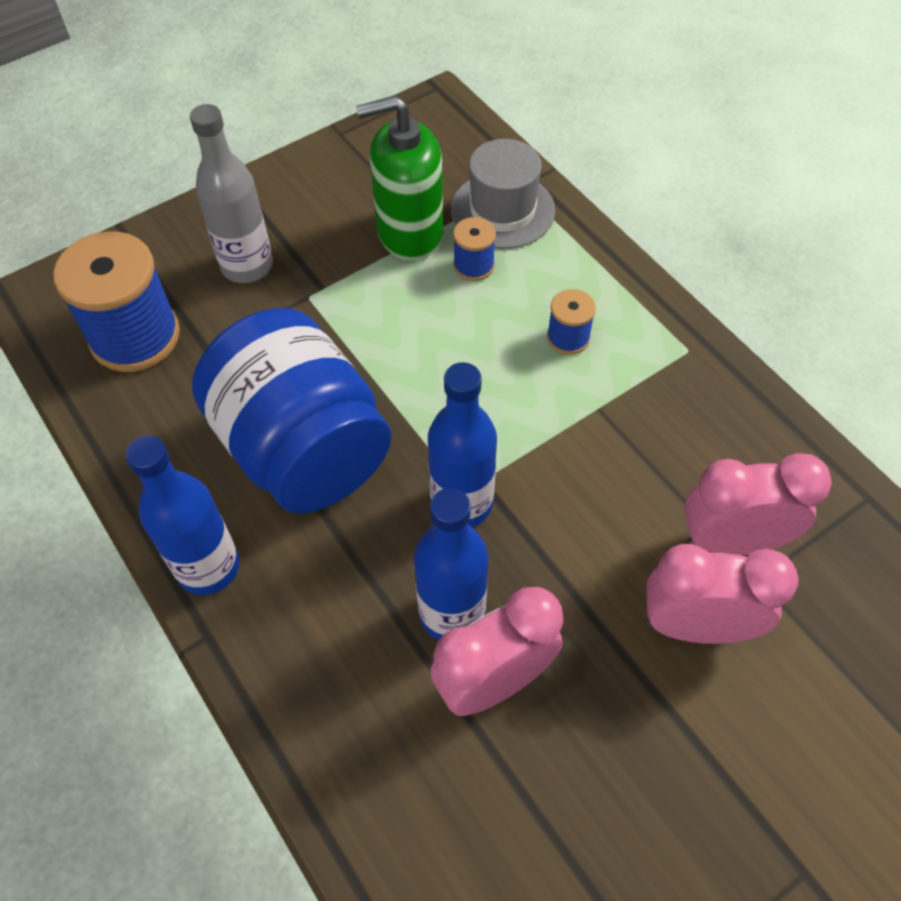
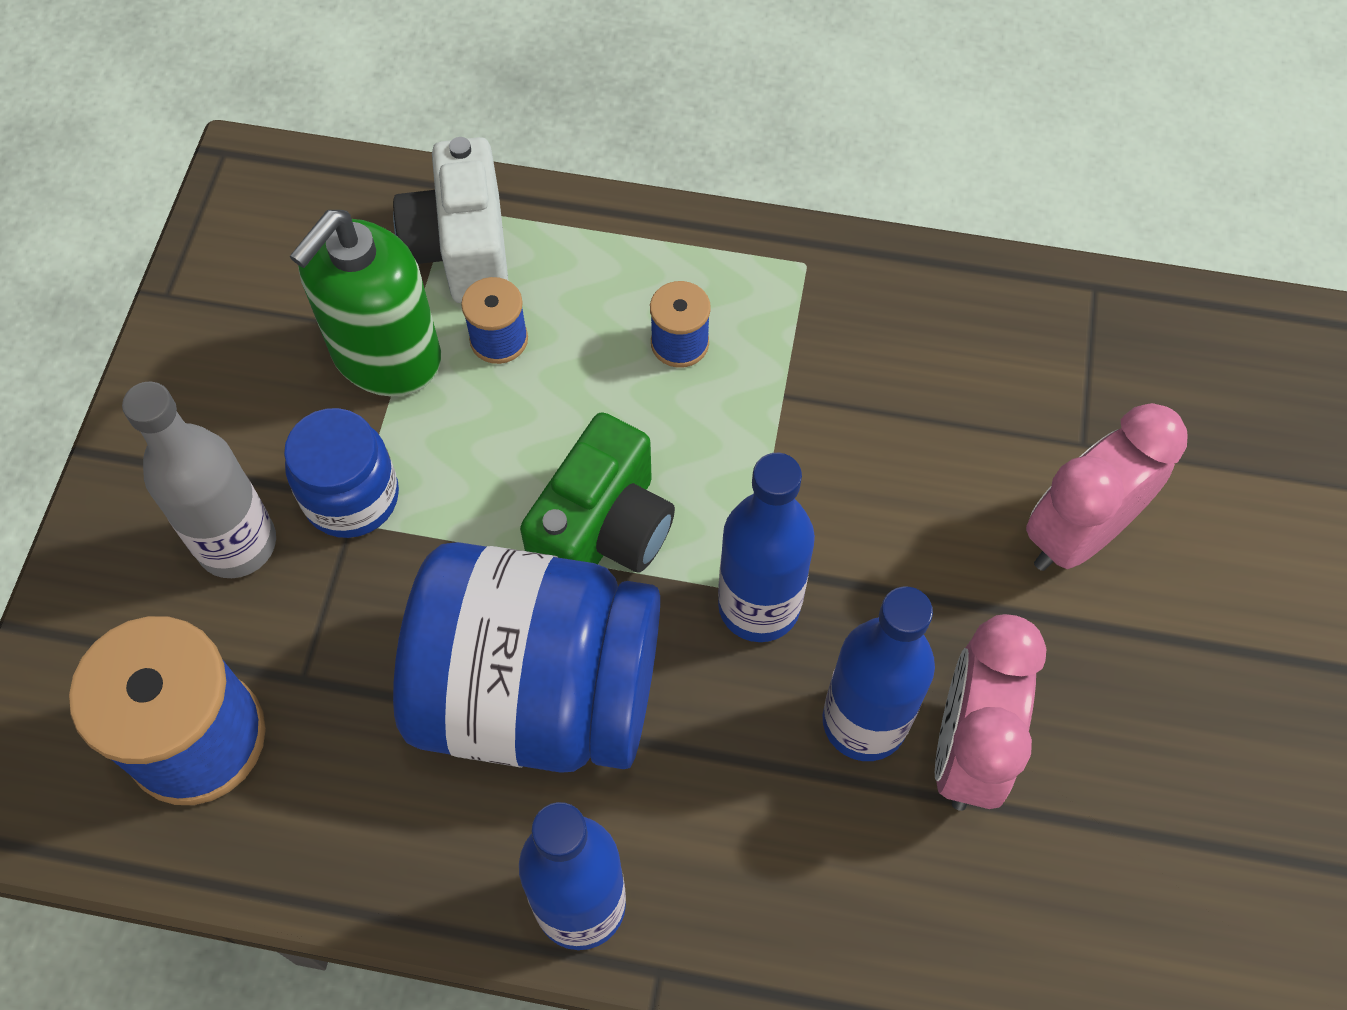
camera: 45 degrees left, 5 degrees up
(320, 285) = (351, 497): none -> blue jar
(423, 399) = (604, 531): none -> green camera
(502, 210) = (462, 250): grey hat -> white camera
(732, 541) = (1028, 427): pink clock -> none

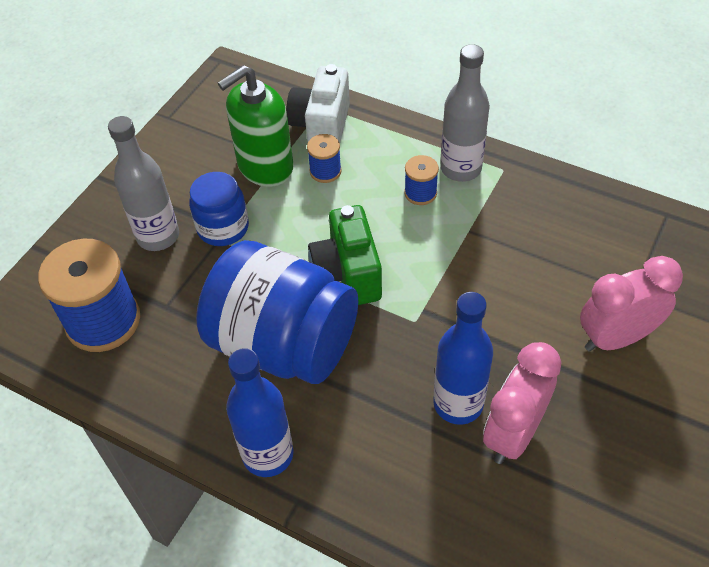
camera: 20 degrees right, 10 degrees down
(604, 531) = (347, 274): green camera -> green camera turned 120 degrees clockwise
(734, 279) = (461, 169): none -> grey bottle
(759, 606) = (419, 330): blue bottle -> none

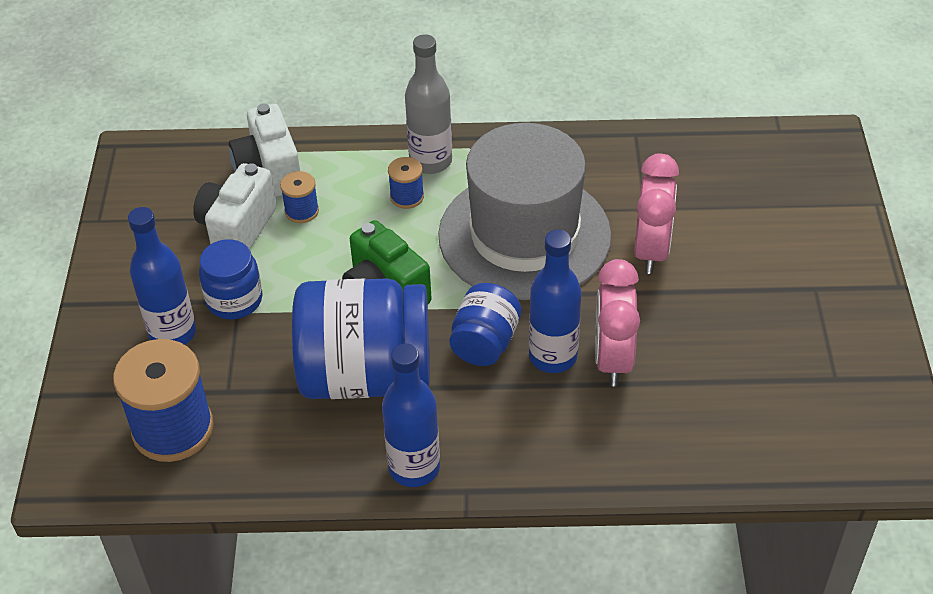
camera: 30 degrees left, 5 degrees down
(158, 236) = (173, 333): grey bottle -> blue bottle
(265, 167) = (237, 229): green soap dispenser -> white camera
(404, 361) = (485, 343): none -> blue jar
(503, 272) = (524, 235): none -> grey hat
(616, 338) = (651, 251): pink clock -> pink clock turned 150 degrees clockwise

